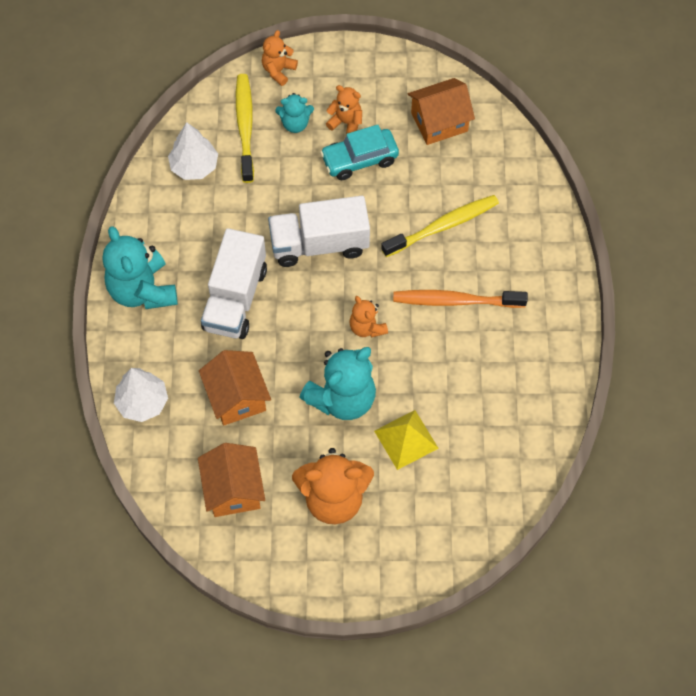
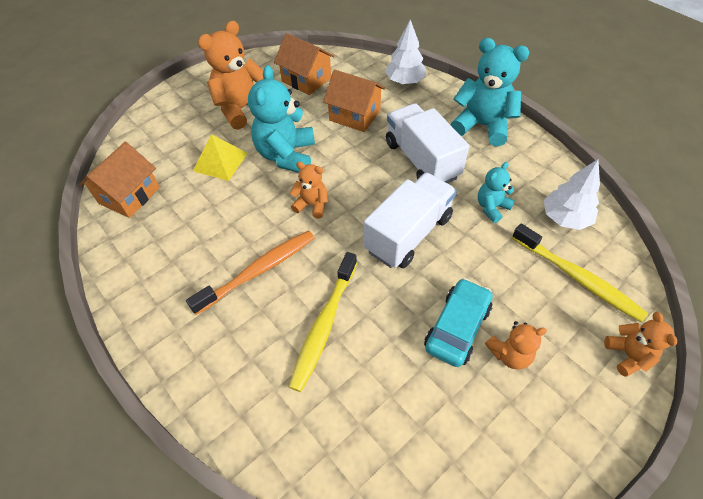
camera: 140 degrees right, 10 degrees down
(295, 124) = (546, 315): turquoise teddy bear -> turquoise teddy bear (491, 207)
(439, 122) = (429, 436): orange house -> orange house (129, 195)

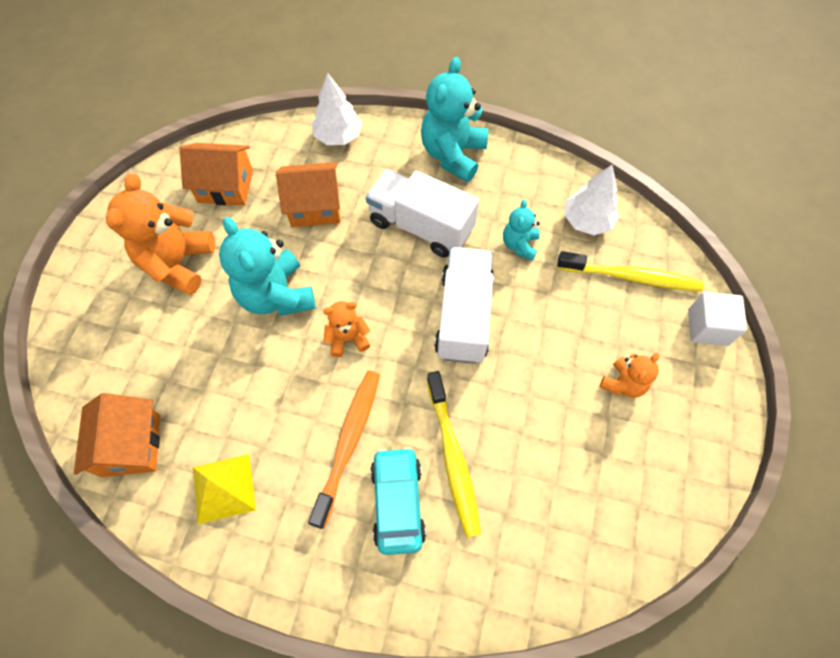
camera: 35 degrees left, 10 degrees up
(220, 161) = (206, 343): yellow pyramid -> yellow pyramid (223, 488)
(457, 327) = (567, 385): turquoise car -> turquoise car (398, 502)
(482, 126) = (453, 155): turquoise teddy bear -> turquoise teddy bear turned 60 degrees counterclockwise
(628, 355) = (707, 327): orange teddy bear -> white cube

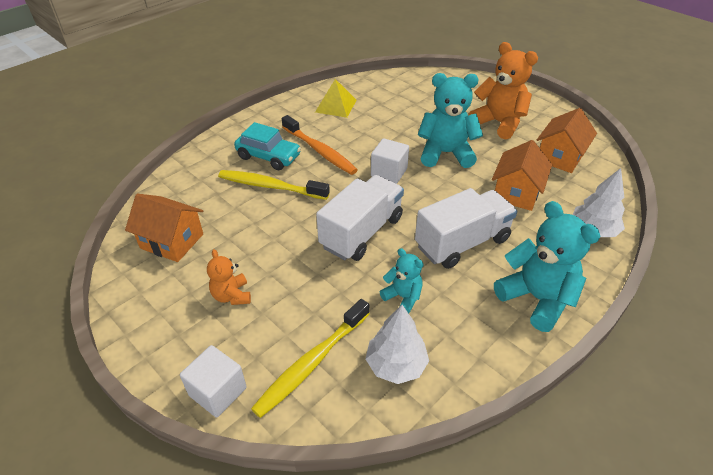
camera: 120 degrees right, 20 degrees down
(131, 445) = (386, 86): orange house -> orange house (172, 241)
(348, 338) = (389, 172): orange teddy bear -> white cube
(464, 316) = (361, 232): white truck -> white truck turned 90 degrees counterclockwise

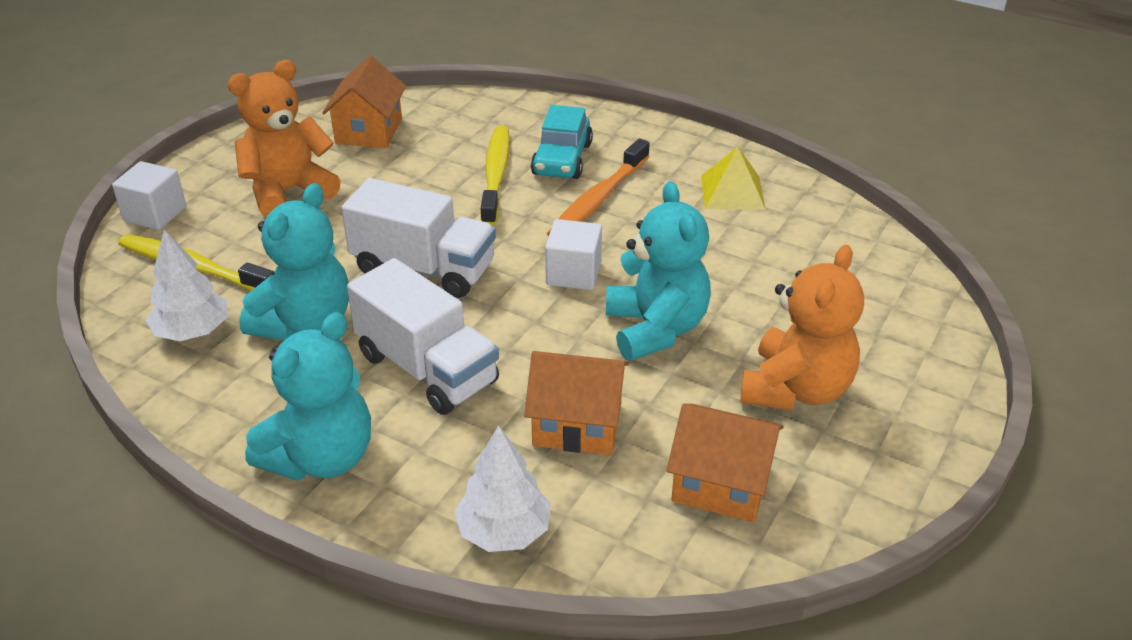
camera: 75 degrees right, 5 degrees down
(232, 296) = (288, 192): orange teddy bear -> orange teddy bear, size x1.87
(403, 297) = (305, 323): turquoise teddy bear -> turquoise teddy bear, size x1.87

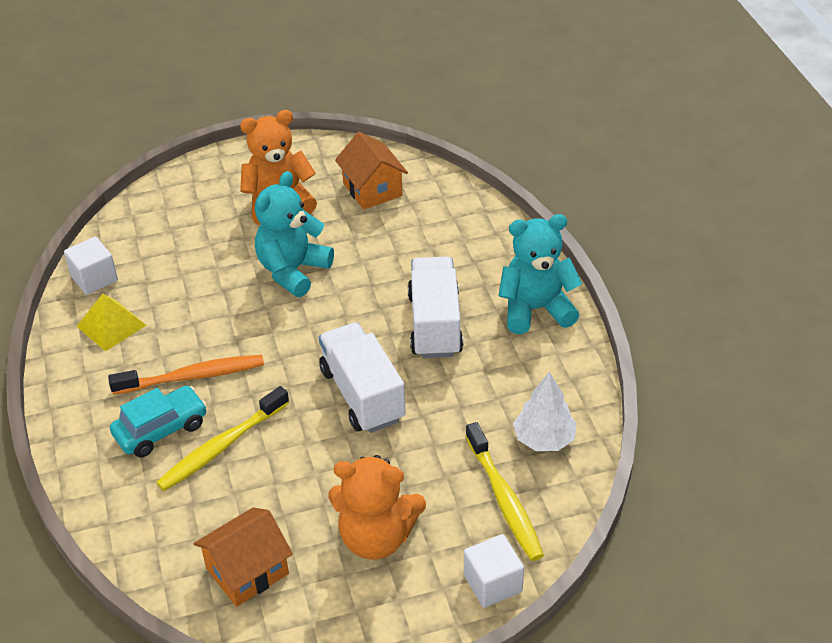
camera: 135 degrees left, 5 degrees up
(305, 323) = (472, 400): turquoise teddy bear -> none
(504, 531) = (486, 227): white tree -> none
(573, 274) = (285, 332): white cube -> white cube (94, 278)
(577, 424) = (397, 250): orange house -> none

